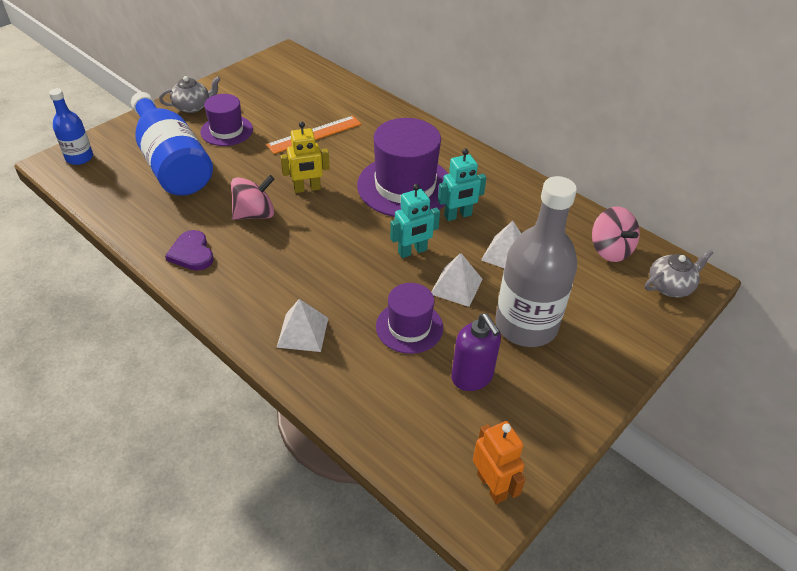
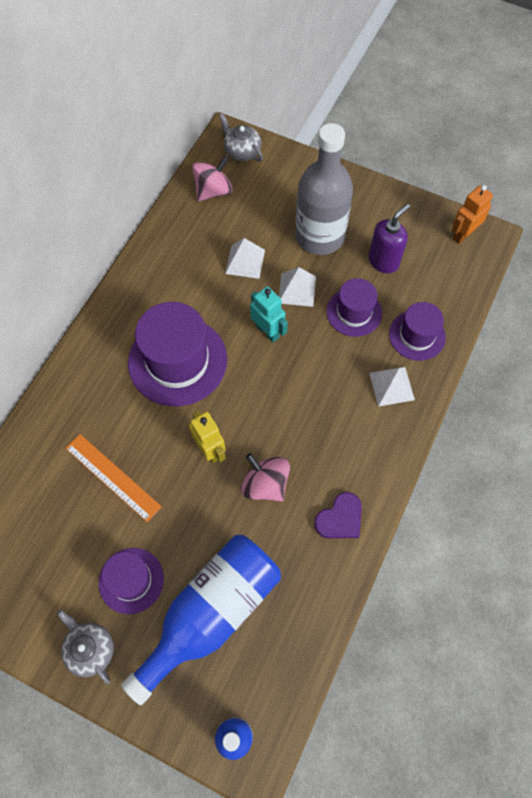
camera: 105 degrees left, 20 degrees up
(355, 376) = (417, 335): none -> purple hat
(458, 215) = (207, 307): turquoise robot -> none

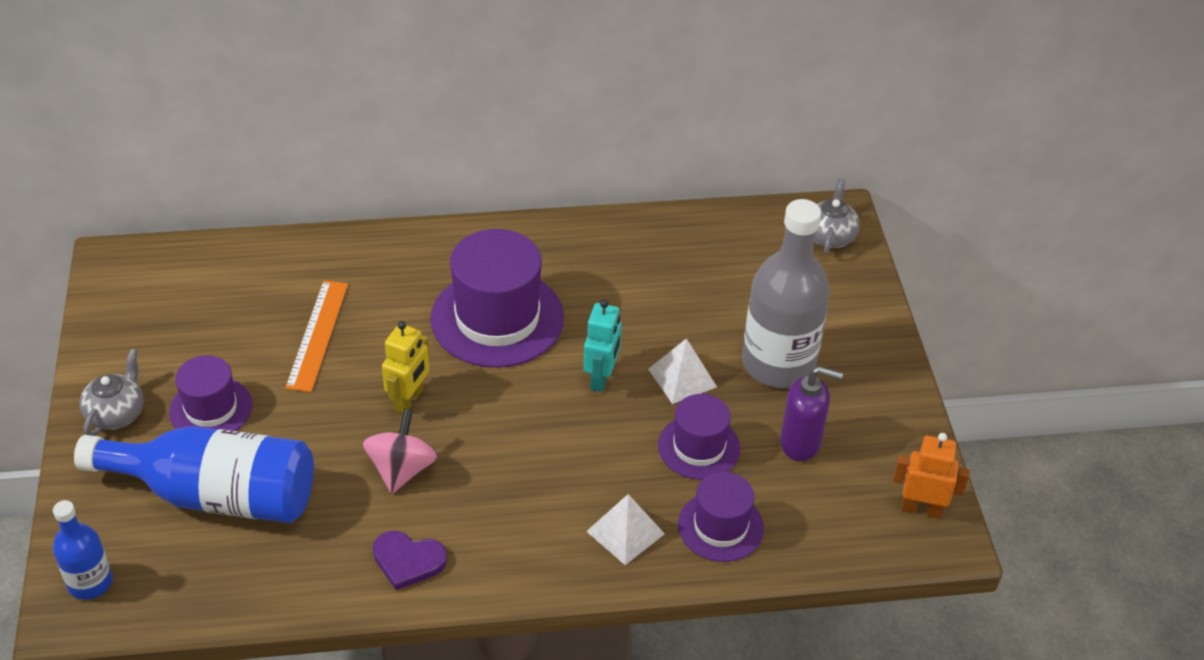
camera: 55 degrees right, 20 degrees down
(213, 191) = (748, 239): pink spinning top -> none
(245, 261) = (678, 313): white pyramid -> none

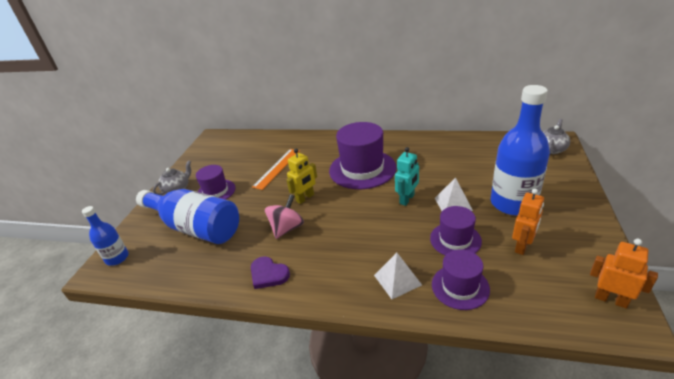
camera: 25 degrees right, 10 degrees down
(778, 364) = (513, 203): grey bottle -> blue bottle
(800, 443) = (522, 246): purple soap dispenser -> orange robot

